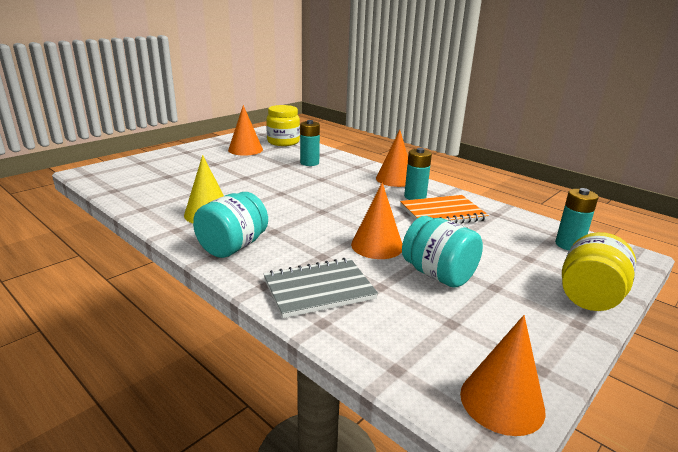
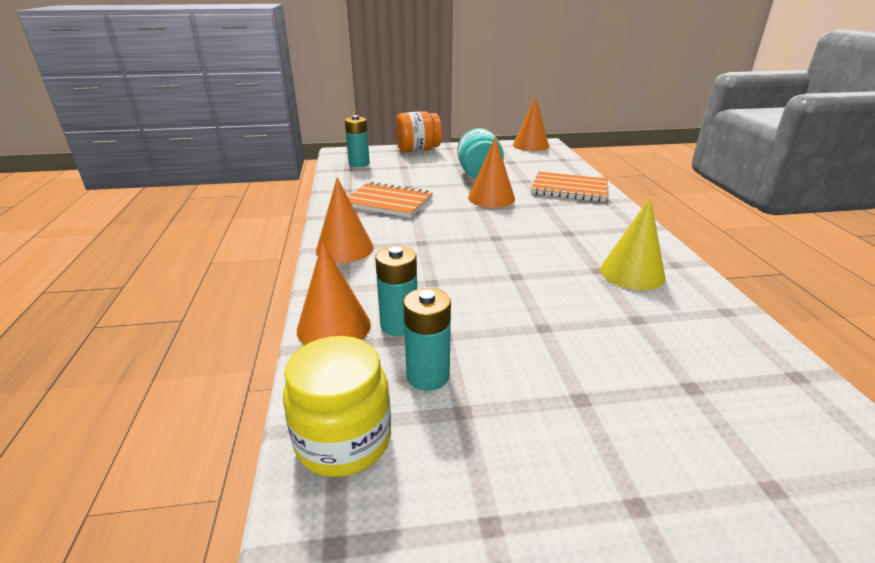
camera: 140 degrees left, 5 degrees up
(233, 247) = (618, 230): turquoise jar -> none
(245, 149) = (471, 438): orange cone -> orange cone (334, 327)
(319, 289) = (569, 189): grey notebook -> orange notebook
(415, 197) = (375, 222): turquoise battery -> turquoise battery (428, 376)
(589, 297) = (418, 150): yellow jar -> orange jar

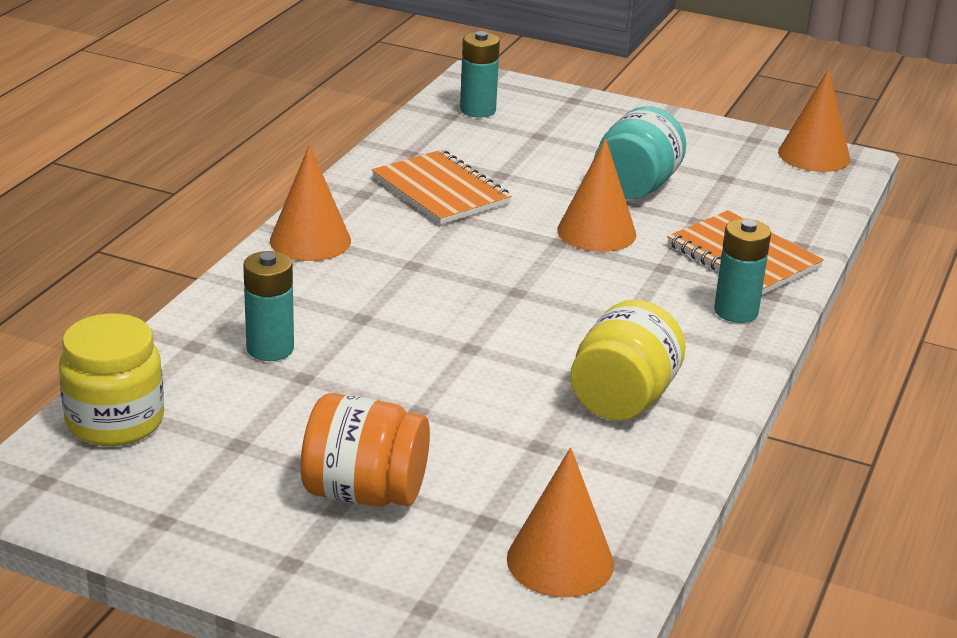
camera: 30 degrees right, 0 degrees up
(334, 327) = (204, 325): orange cone -> orange cone (560, 561)
(418, 150) = (602, 109): orange jar -> orange jar (364, 492)
(428, 376) = (241, 404): turquoise battery -> turquoise battery (736, 311)
(632, 273) = (623, 399): yellow cone -> yellow jar

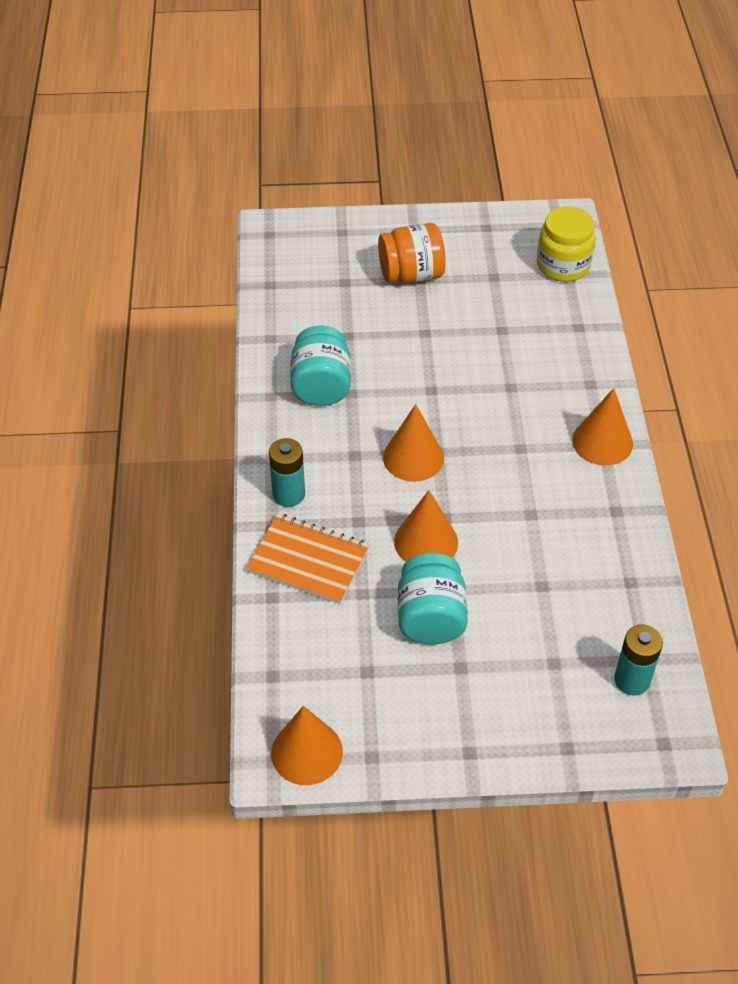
camera: 155 degrees right, 20 degrees up
(270, 349) = (537, 341): turquoise battery -> none
(441, 191) = (567, 540): orange notebook -> none
(560, 561) = (297, 275): orange cone -> orange cone (413, 457)
(623, 399) = (321, 386): yellow jar -> turquoise jar

